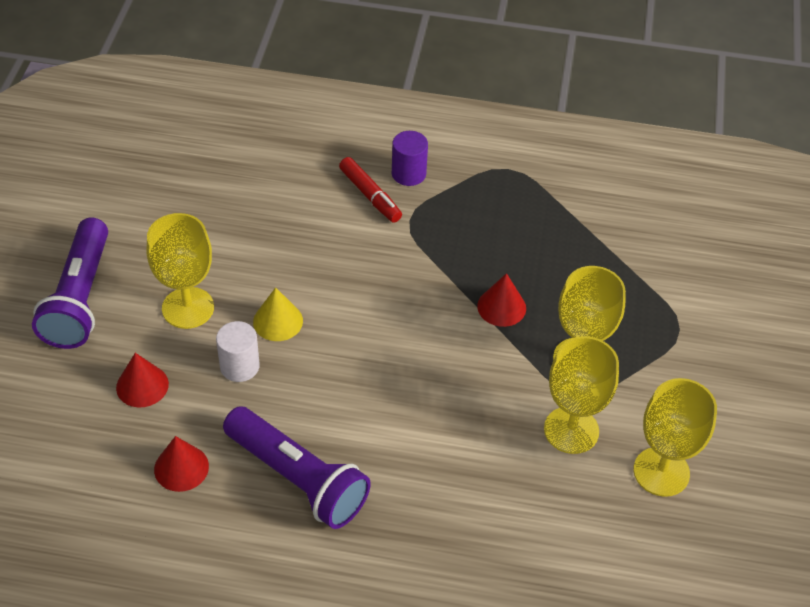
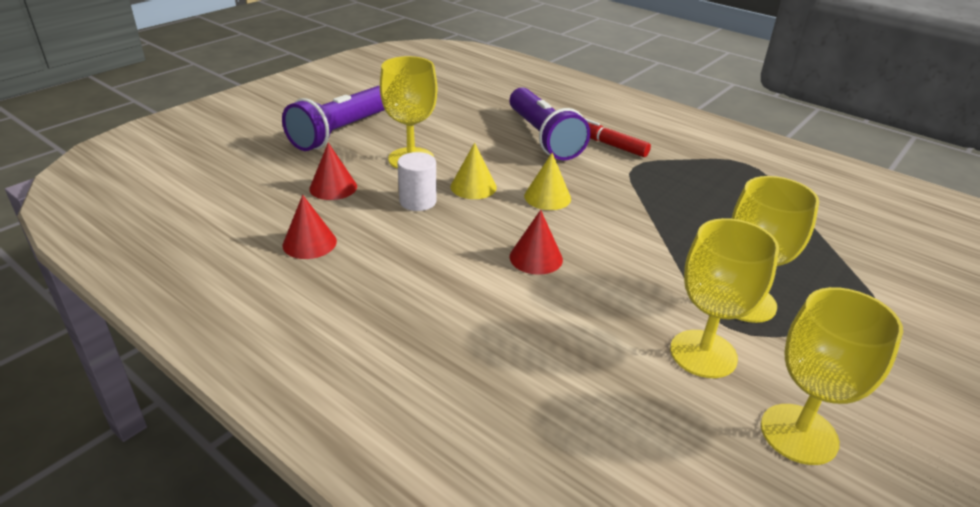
camera: 30 degrees right, 15 degrees down
(297, 478) = (396, 286): purple flashlight -> purple flashlight (543, 137)
(355, 304) = (547, 197): none -> yellow cone
(370, 195) = (610, 145): red marker -> red marker turned 135 degrees clockwise
(408, 173) = (652, 142): purple cylinder -> none
(501, 307) = (684, 240): red cone -> red cone (536, 258)

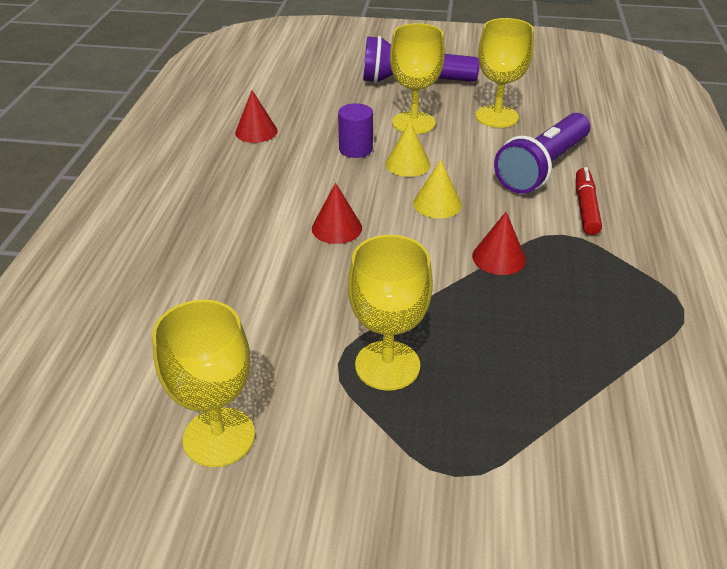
camera: 60 degrees right, 5 degrees up
(333, 187) = (333, 111): red cone -> red cone (498, 257)
(418, 201) = (355, 149): white cylinder -> purple cylinder
(703, 354) = (284, 355): yellow goblet -> yellow goblet (496, 117)

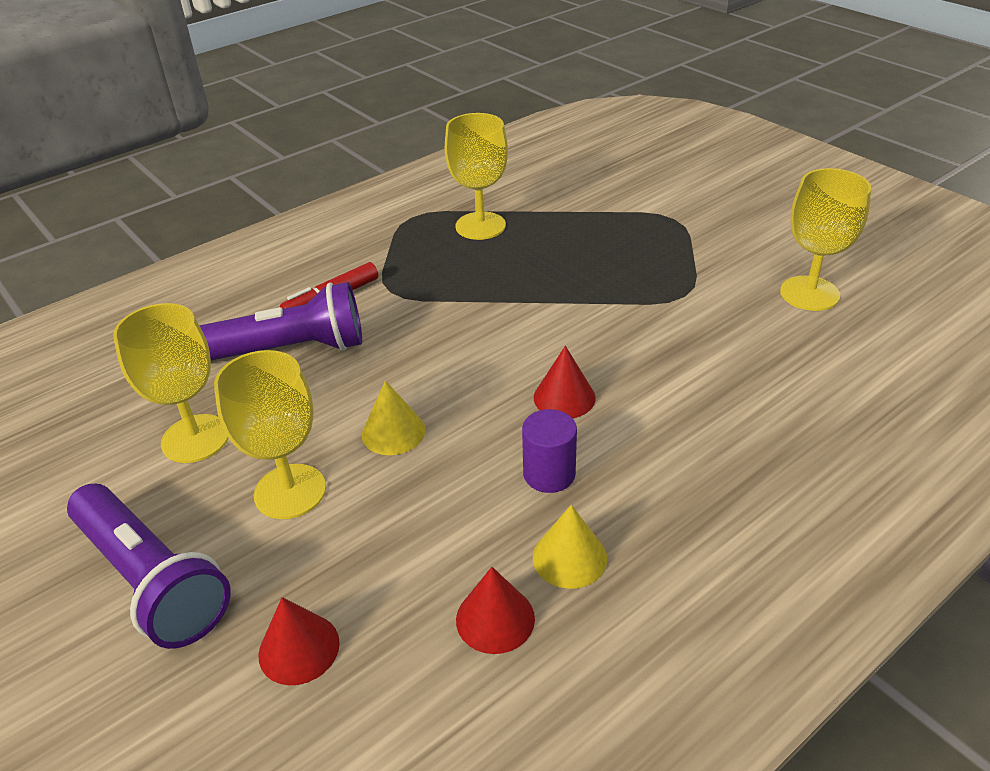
camera: 135 degrees left, 0 degrees up
(355, 149) = (414, 491): purple cylinder -> purple cylinder (549, 474)
(387, 365) = (651, 277): yellow goblet -> yellow goblet (480, 226)
(437, 204) = (439, 369): yellow cone -> yellow cone (569, 557)
(498, 257) = (468, 300): red cone -> red cone (299, 648)

